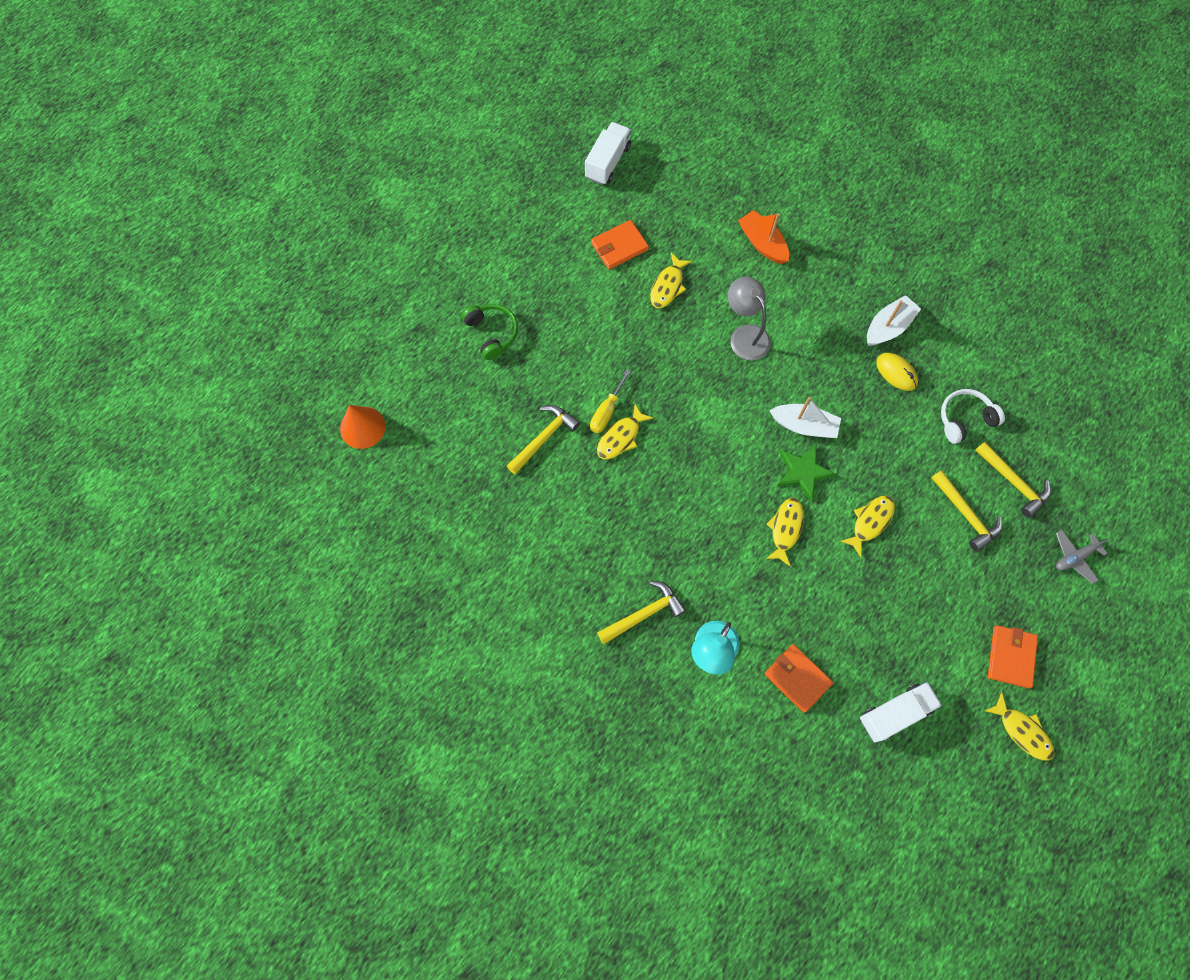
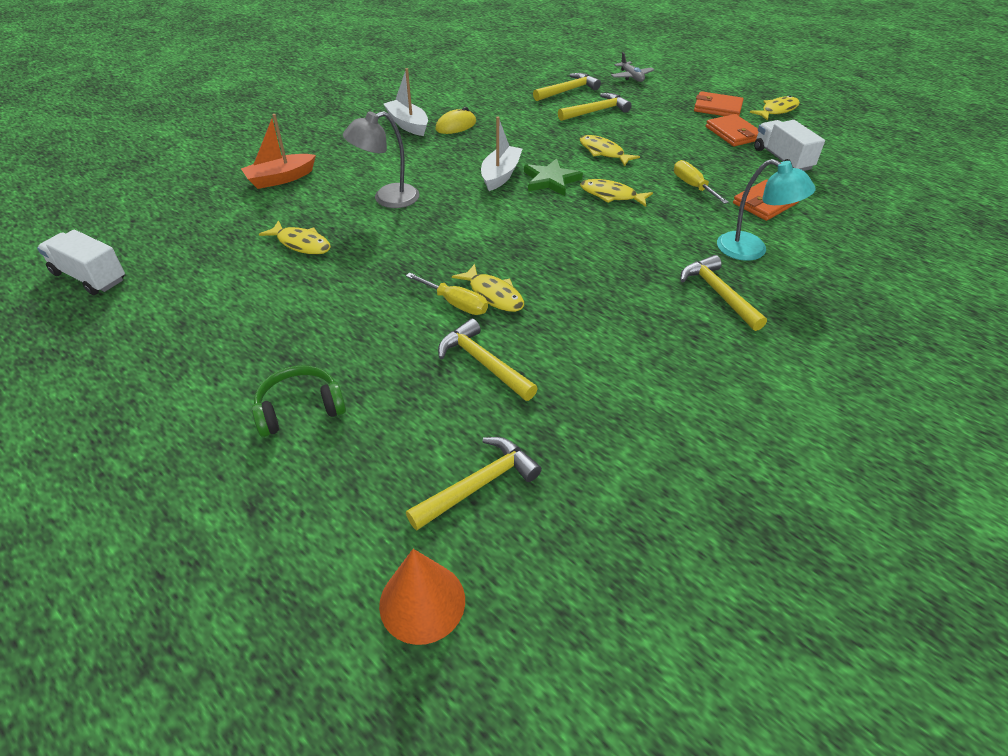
camera: 85 degrees left, 25 degrees down
(439, 447) = (479, 484): none -> yellow hammer
(619, 246) = (224, 276): orange wallet -> orange wallet (733, 133)
(817, 609) = (693, 186): none -> yellow screwdriver
(964, 419) = (508, 102): white headphones -> none

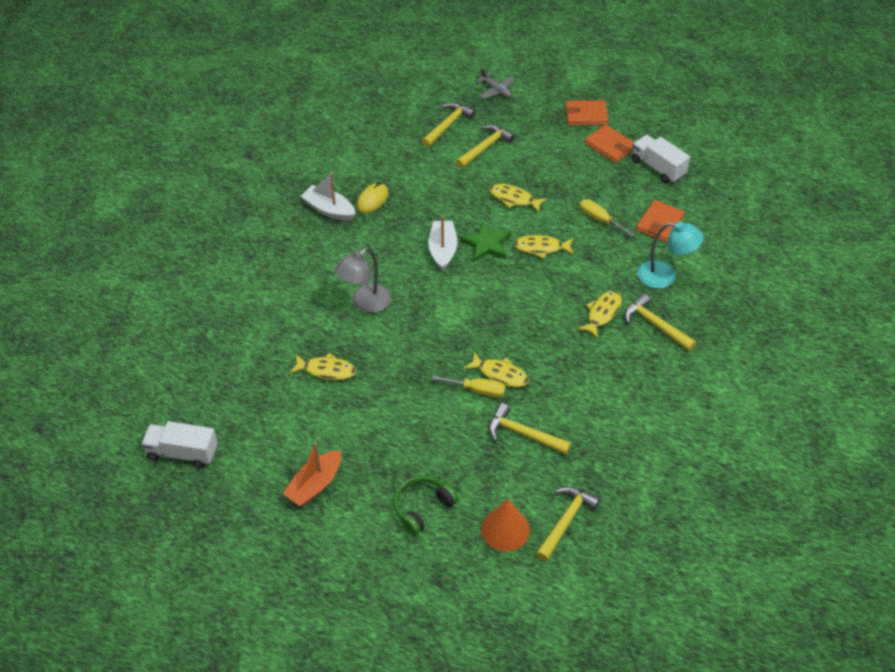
camera: 20 degrees left, 5 degrees up
(280, 179) = (260, 307): orange boat -> orange boat (315, 485)
(422, 602) = (571, 599): orange cone -> orange cone (505, 529)
(777, 110) = (636, 105): yellow fish -> yellow fish (602, 313)

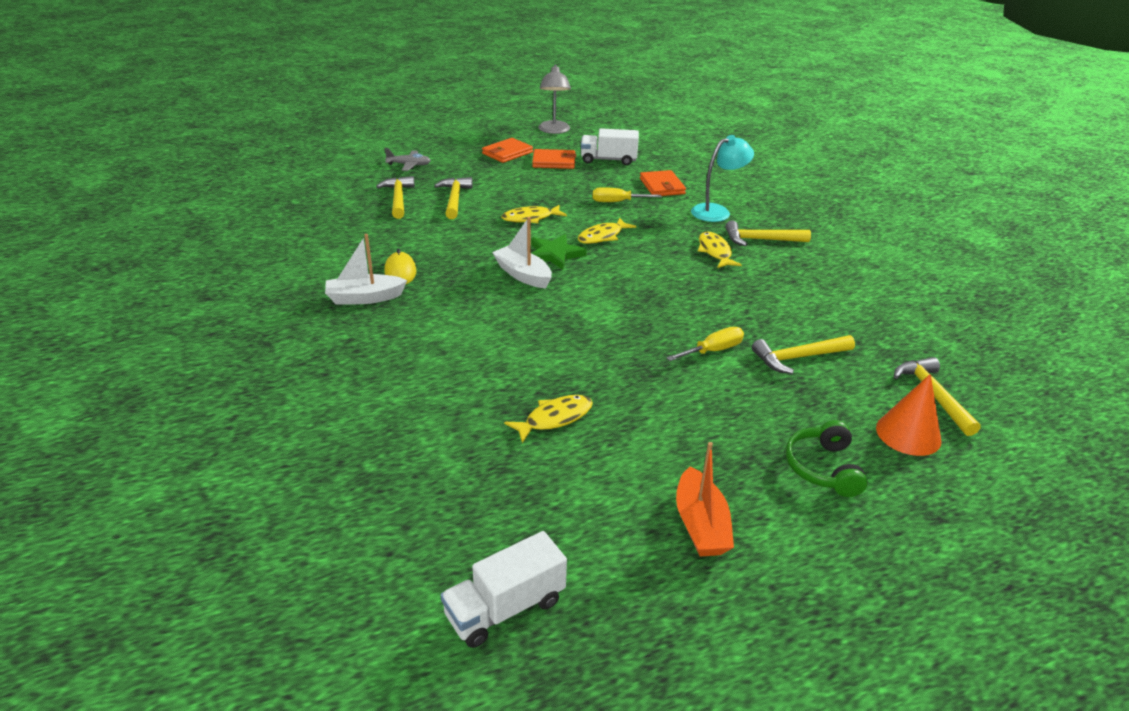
camera: 45 degrees left, 15 degrees down
(365, 303) = (510, 346): grey lamp -> grey lamp (554, 131)
(500, 374) = (711, 329): yellow fish -> none

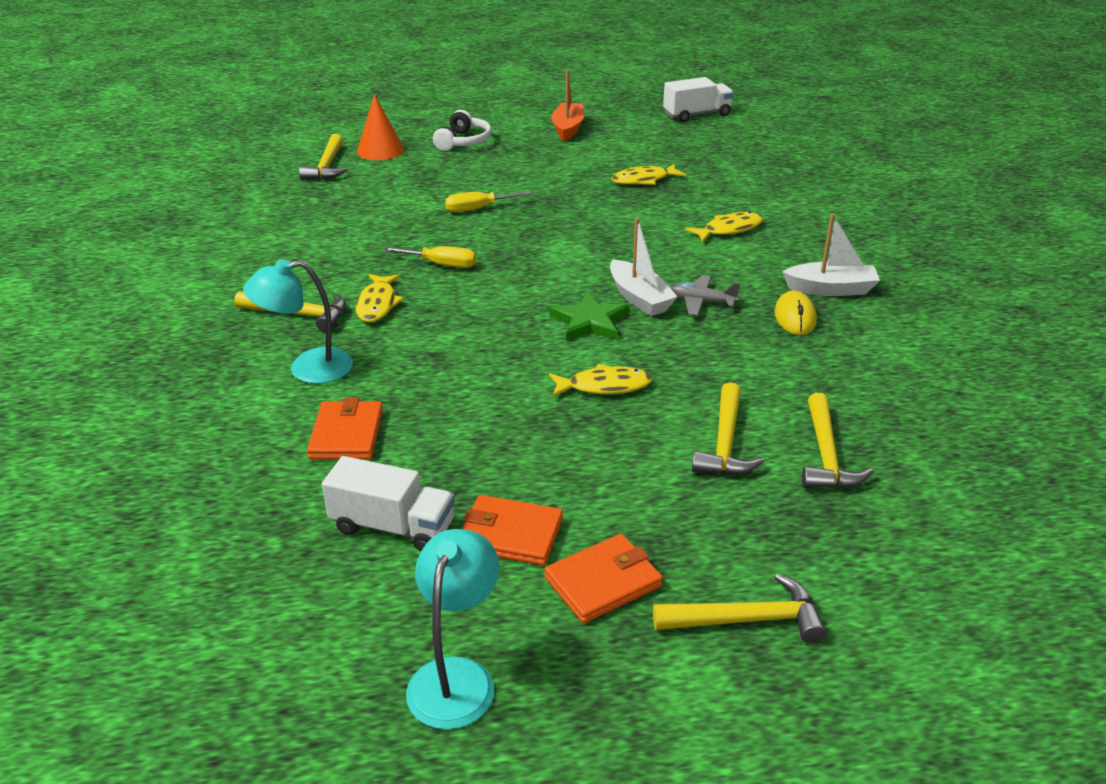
camera: 165 degrees left, 0 degrees up
(409, 165) = (824, 560): grey plane -> grey plane (700, 302)
(554, 131) = (456, 677): grey lamp -> turquoise lamp
(602, 236) = (511, 342): yellow fish -> yellow fish (729, 229)
(617, 202) = (449, 405): yellow screwdriver -> yellow screwdriver (441, 265)
(798, 358) = (406, 197): yellow hammer -> yellow hammer (747, 620)
(823, 468) = (463, 142): green headphones -> white headphones

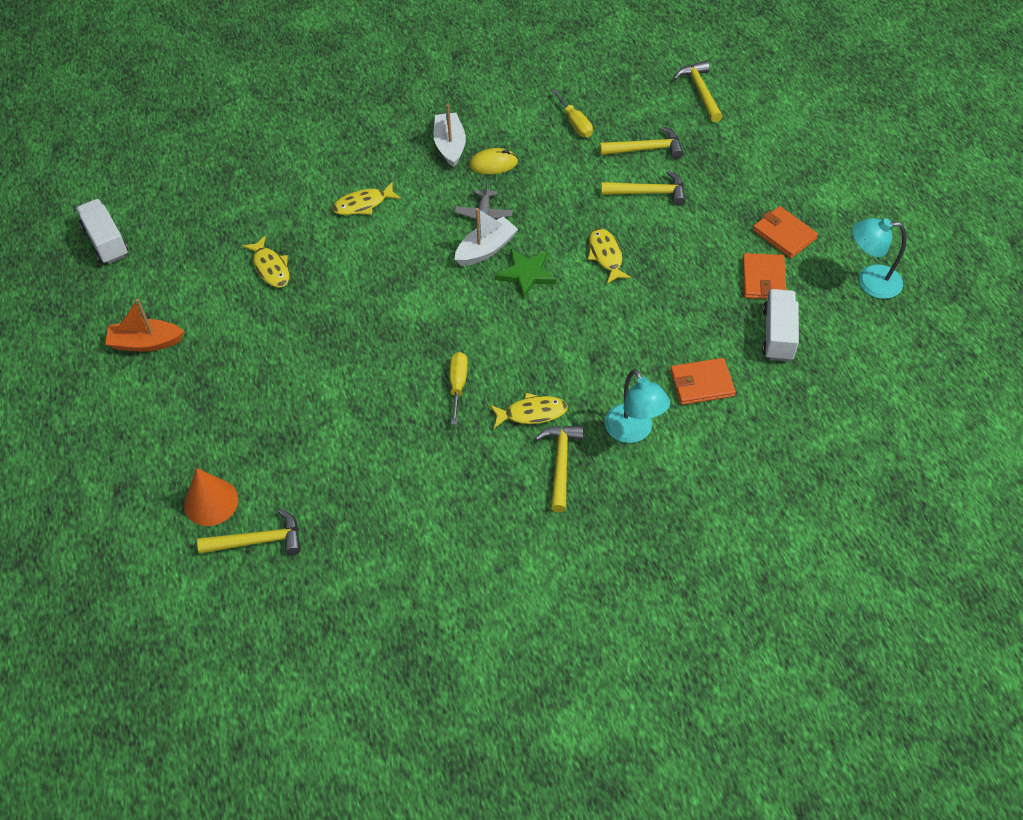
camera: 100 degrees left, 20 degrees up
(463, 142) = (184, 429): white headphones -> none
(477, 209) = (346, 382): yellow screwdriver -> yellow screwdriver (575, 123)
(729, 229) = (363, 204): yellow fish -> yellow fish turned 75 degrees counterclockwise
(747, 620) = (787, 177): yellow hammer -> yellow hammer (700, 91)

